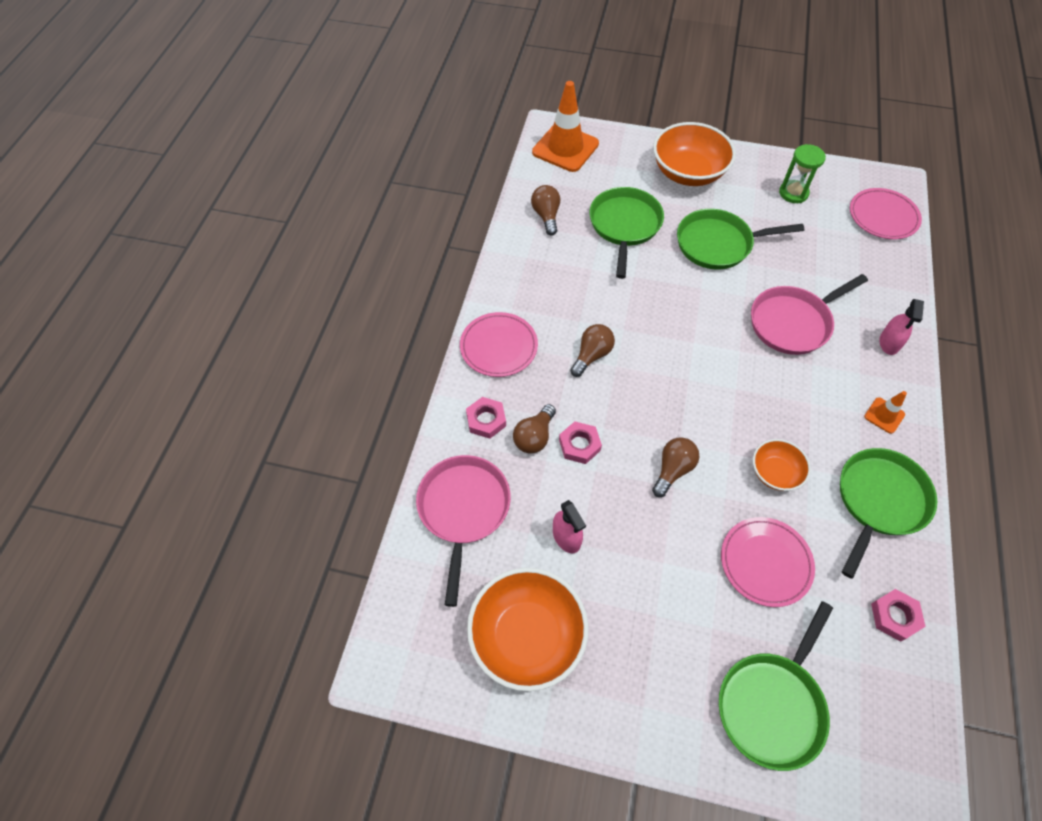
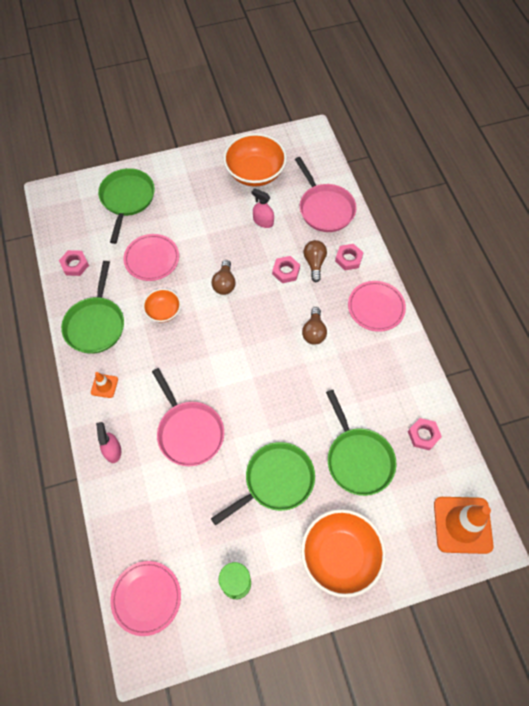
camera: 150 degrees right, 5 degrees up
(546, 216) = (423, 435): brown light bulb -> pink nut
(793, 322) = (189, 432): pink pan -> pink pan turned 120 degrees clockwise

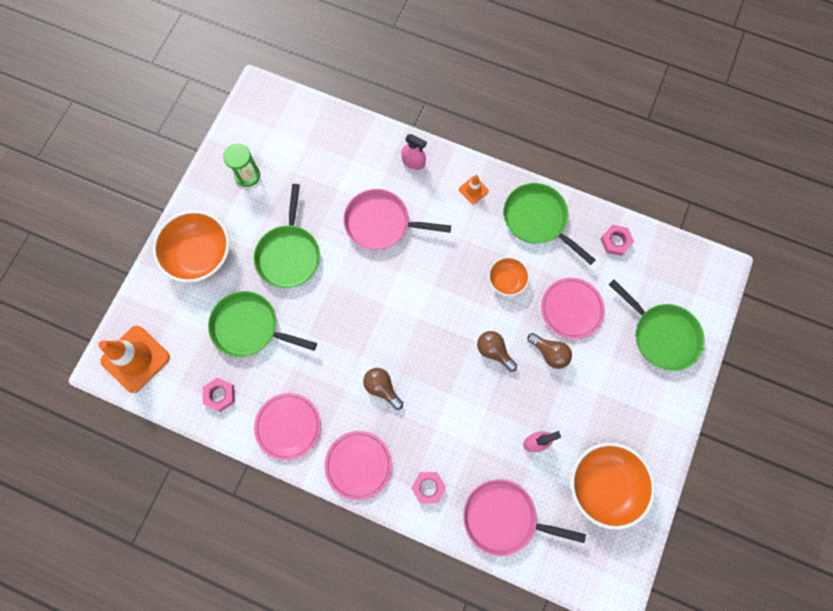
camera: 130 degrees right, 10 degrees up
(146, 598) = (291, 116): pink plate -> pink plate (288, 426)
(286, 271) = (462, 416): pink nut -> none
(314, 263) = (450, 450): brown light bulb -> brown light bulb (549, 353)

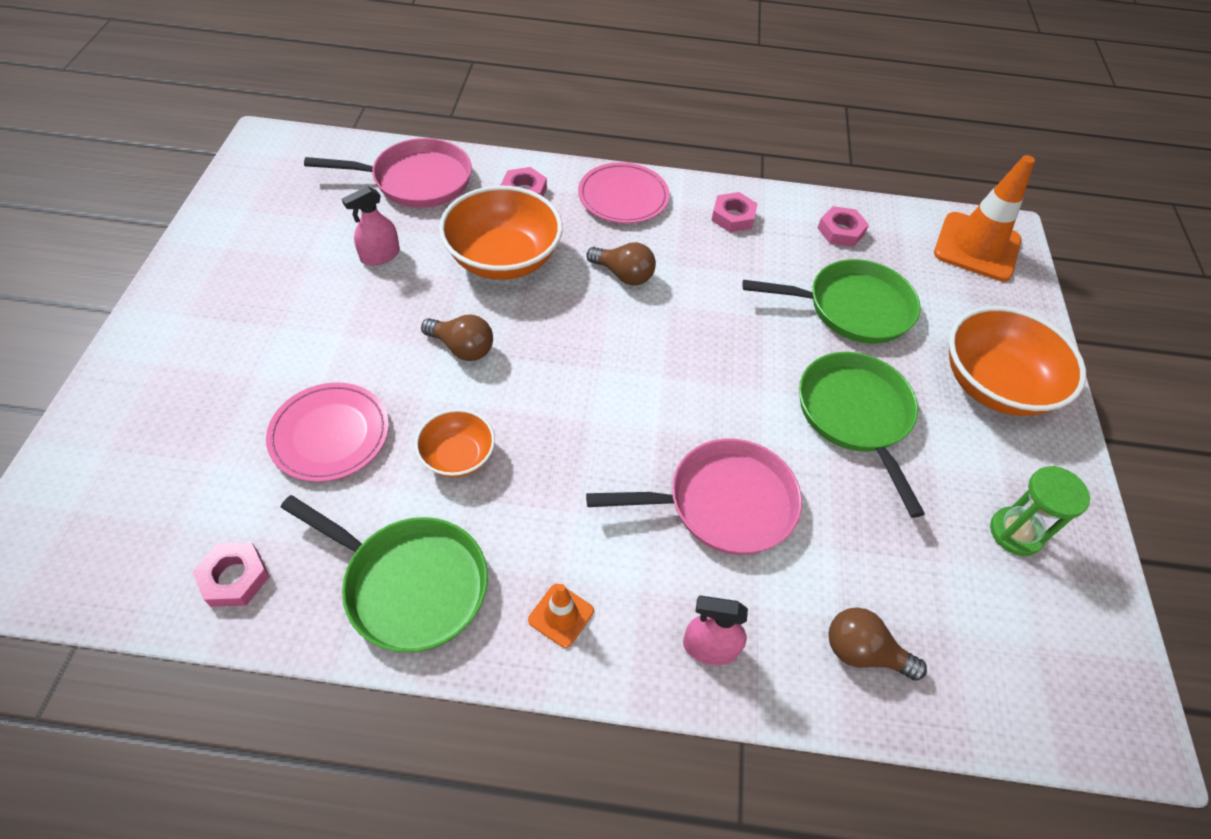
camera: 160 degrees right, 20 degrees down
(288, 426) = (733, 217): pink plate -> pink nut
(549, 353) = (367, 363): brown light bulb -> brown light bulb (863, 652)
(604, 485) = (275, 229): orange bowl -> orange bowl (503, 258)
(662, 335) = (156, 427): green pan -> none

